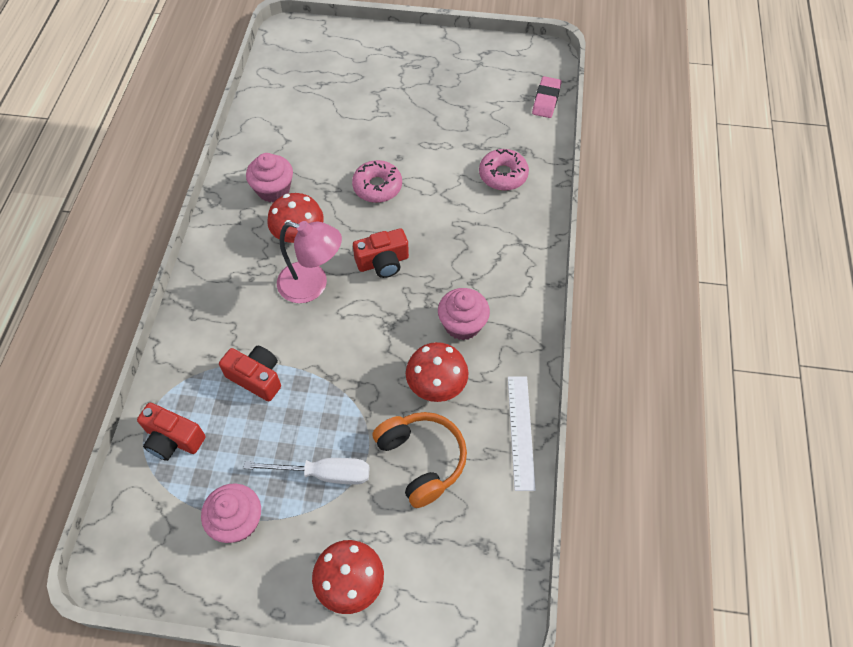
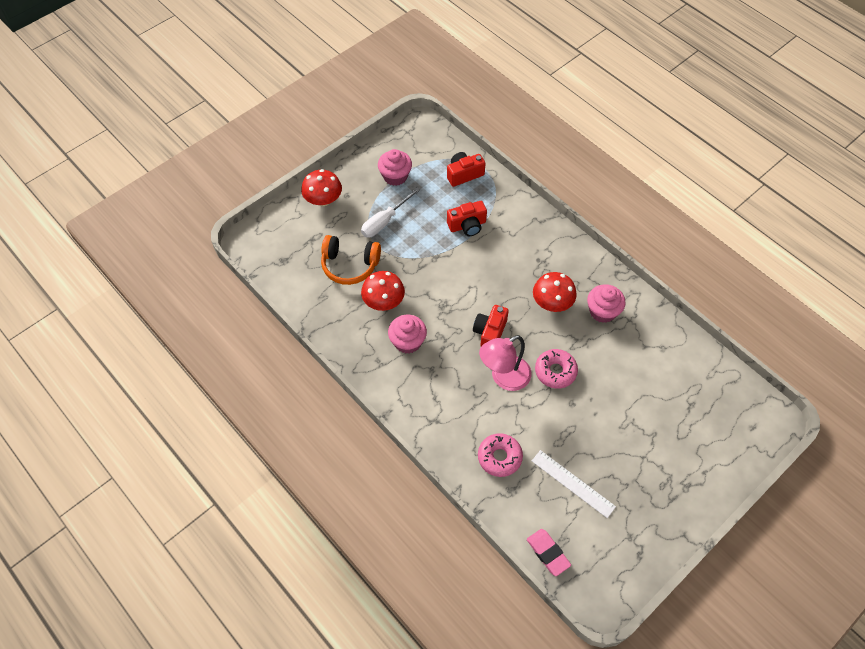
camera: 130 degrees right, 0 degrees up
(312, 285) = (505, 286): pink lamp -> pink lamp (504, 378)
(520, 431) = (319, 319): white ruler -> white ruler (573, 483)

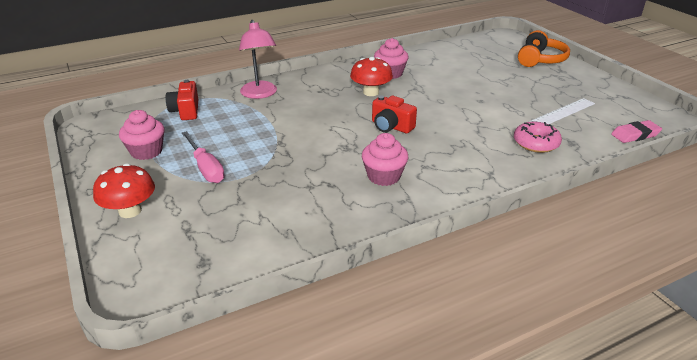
camera: 75 degrees left, 25 degrees down
(350, 265) = (252, 203): orange headphones -> orange headphones (540, 59)
(383, 301) = (321, 185): red mushroom -> none
(384, 221) = (206, 168): white screwdriver -> pink screwdriver
(467, 225) = (253, 119): red camera -> none
(504, 378) = (446, 127): pink lamp -> pink lamp (260, 94)
(555, 371) = (445, 102): pink donut -> none

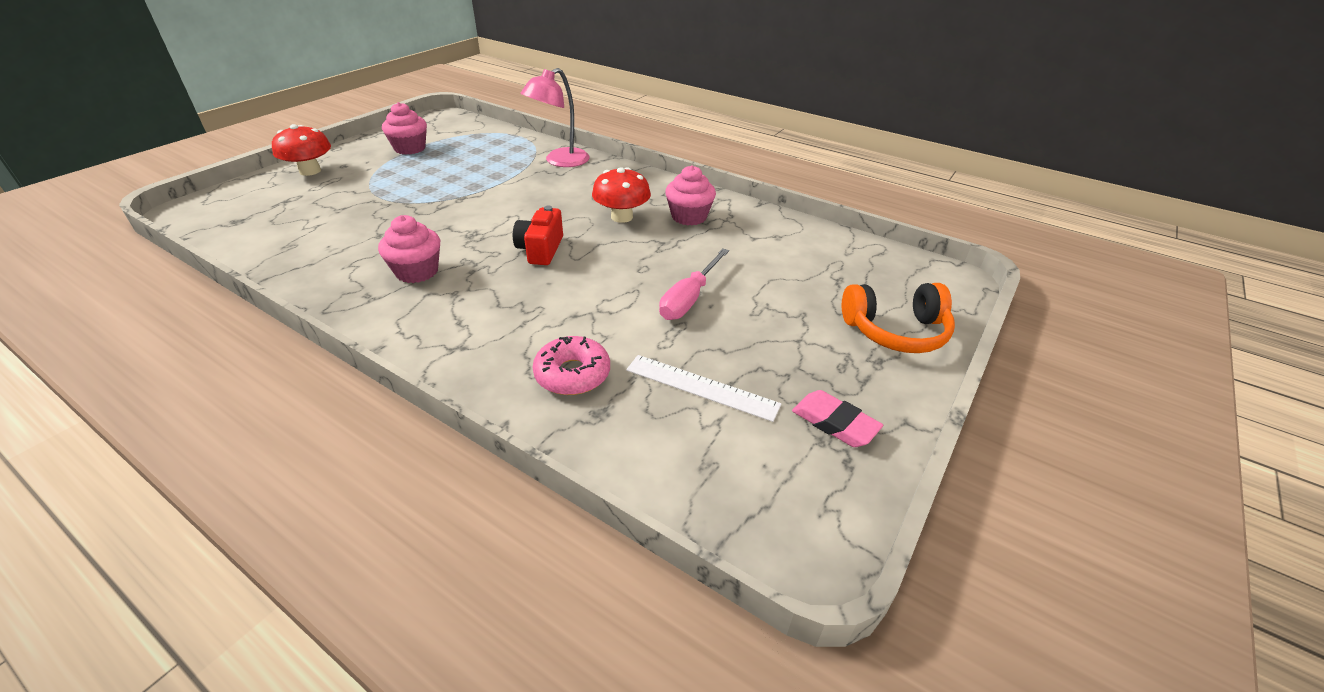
camera: 60 degrees right, 5 degrees up
(186, 111) = (496, 141): red camera -> none
(206, 168) = (392, 179): pink screwdriver -> pink screwdriver (689, 298)
(635, 135) = (685, 492): pink eraser -> pink eraser (834, 423)

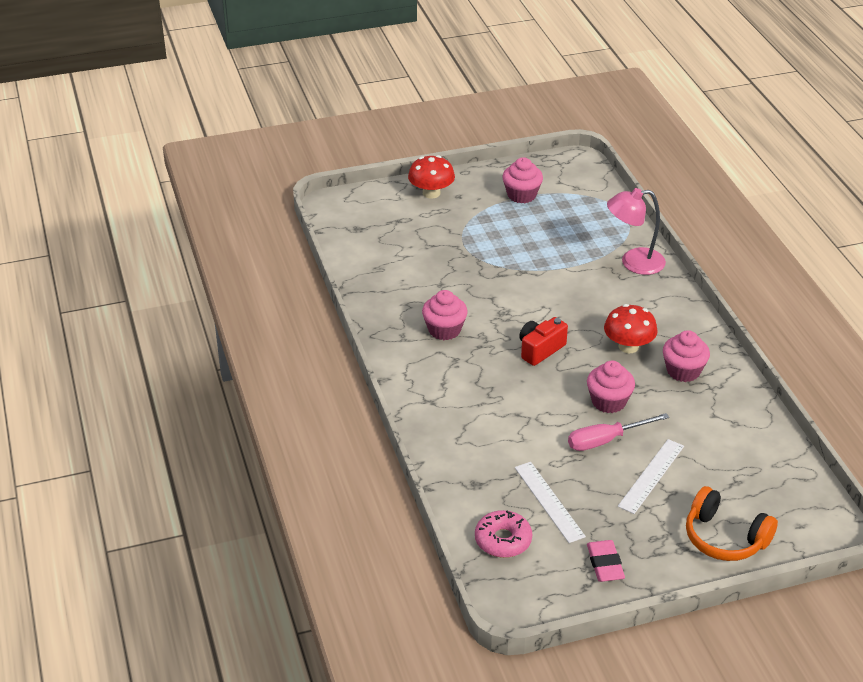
camera: 40 degrees right, 0 degrees up
(572, 374) = (481, 453): pink donut -> pink donut (503, 540)
(653, 265) = (608, 401): none -> pink cupcake
(767, 309) = (651, 476): none -> white ruler

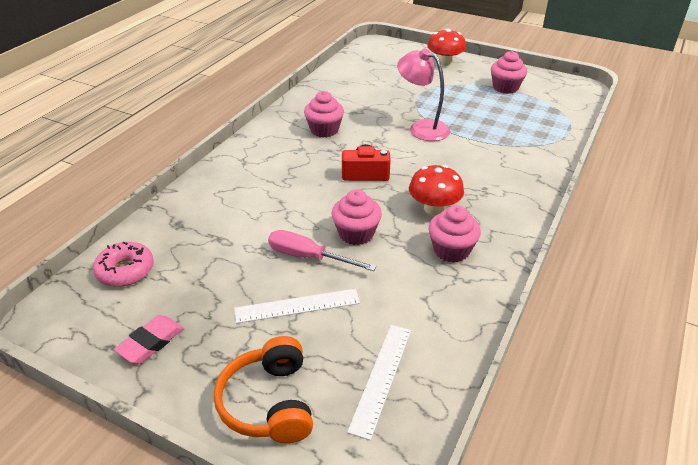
camera: 45 degrees right, 0 degrees up
(549, 501) = (198, 269): white ruler -> white ruler (381, 378)
(633, 262) = (528, 160): pink lamp -> pink lamp (422, 128)

